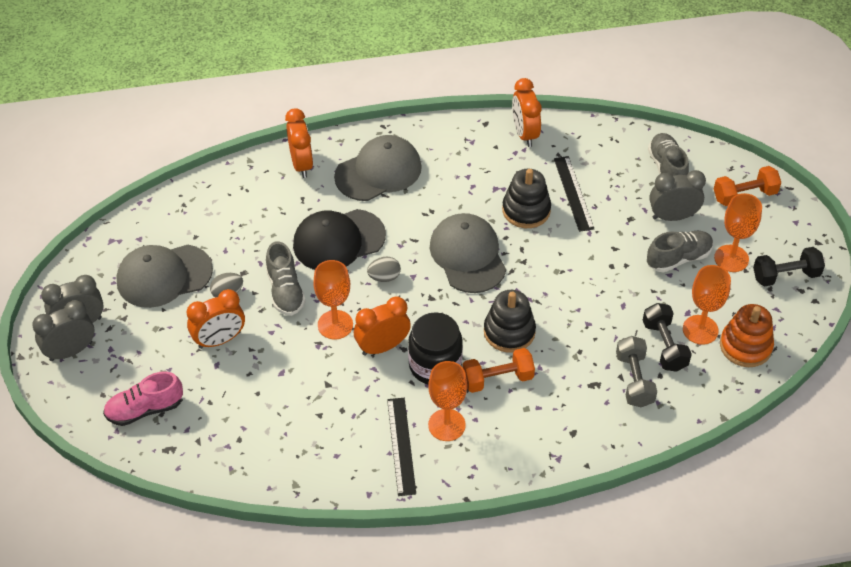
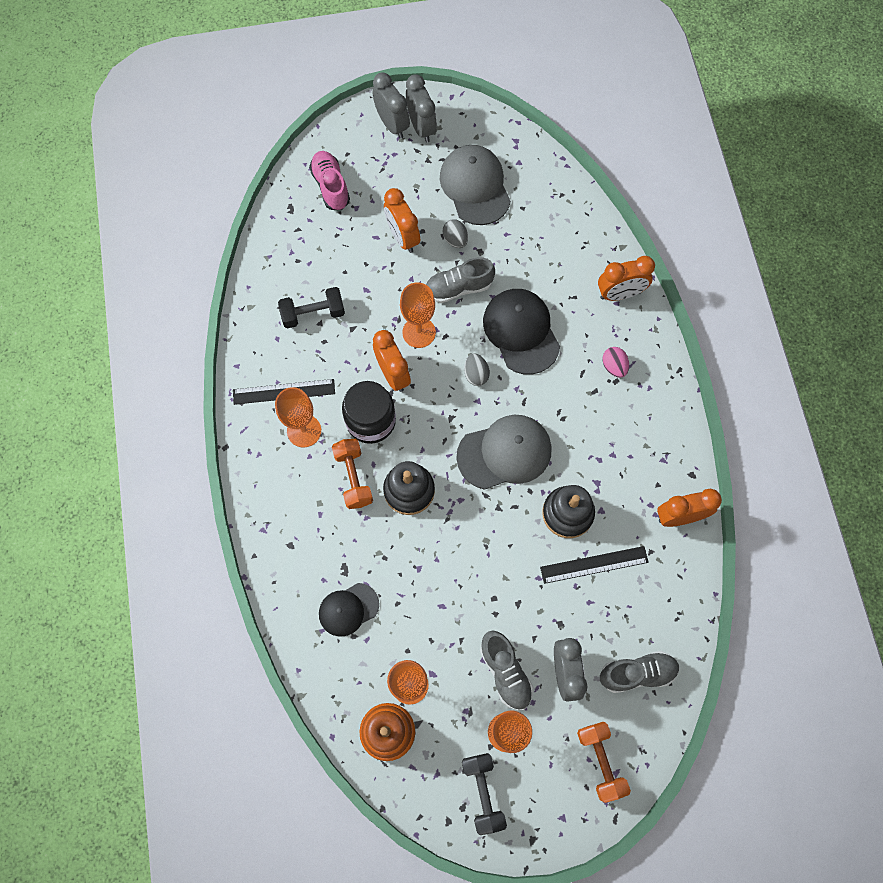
camera: 90 degrees right, 20 degrees up
(378, 172) = (614, 366): grey cap -> pink egg
(634, 380) = (348, 609): grey dumbbell -> black cap
(664, 346) = (389, 644): black dumbbell -> black dumbbell (313, 314)

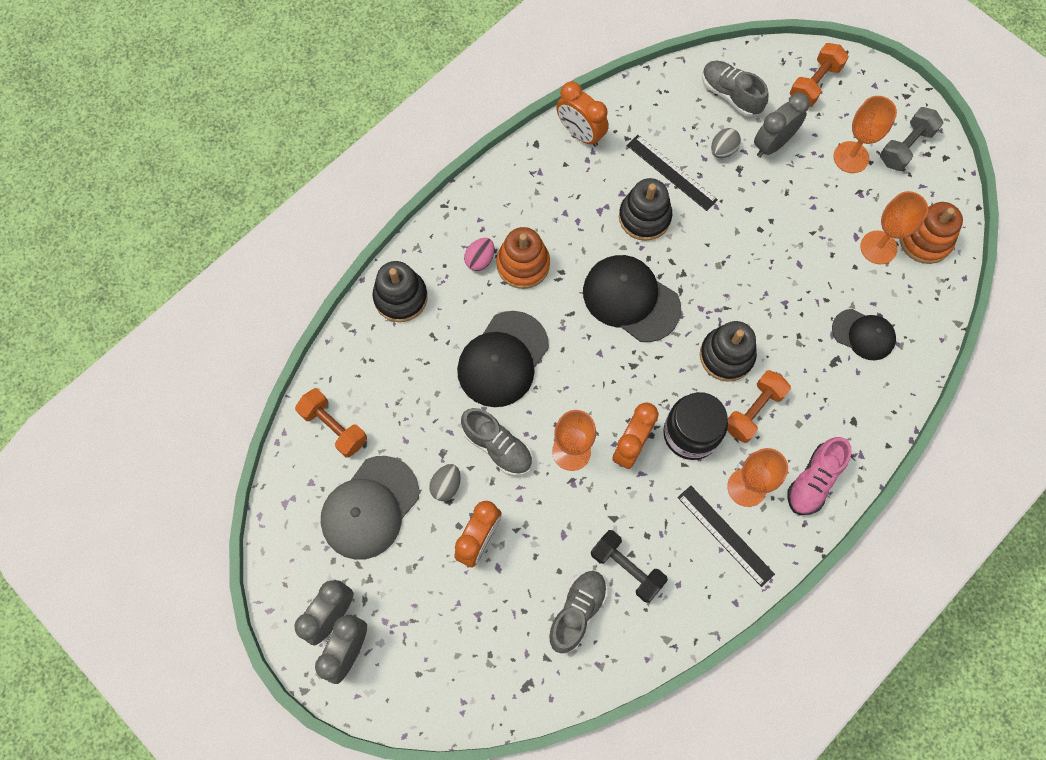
camera: 125 degrees left, 0 degrees up
(331, 186) = (471, 661): pink shoe -> pink shoe (813, 480)
(476, 374) = (575, 371): grey egg -> grey egg (723, 150)
(483, 792) = (905, 147): black dumbbell -> grey dumbbell
(504, 453) = (631, 299): grey cap -> black cap
(505, 672) = (809, 185): grey shoe -> grey shoe (577, 612)
(548, 197) = (334, 427): none -> orange dumbbell
(588, 394) = (523, 264): none -> orange stacking toy
(619, 294) = (401, 297): orange clock -> black stacking toy

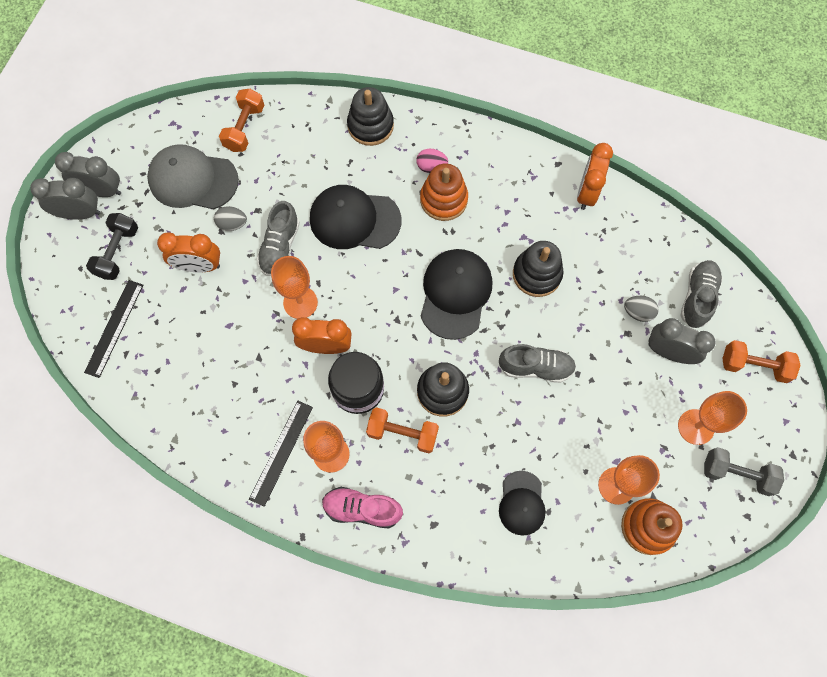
camera: 65 degrees right, 0 degrees up
(577, 612) = (171, 361): grey shoe -> grey shoe (535, 367)
(626, 568) = (221, 384): black dumbbell -> black dumbbell (118, 252)
(671, 172) = (591, 279): black ruler -> black ruler (114, 328)

